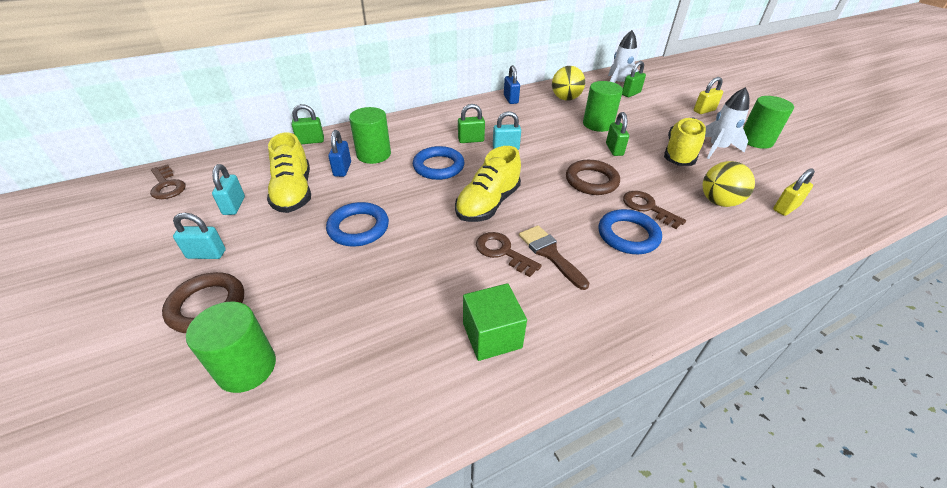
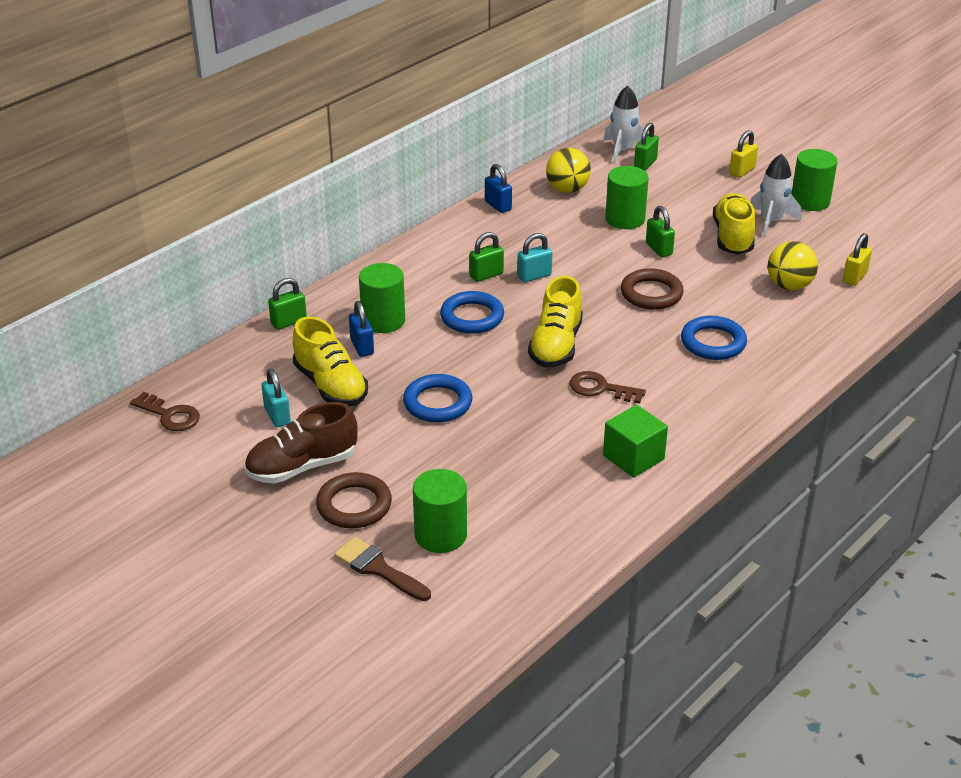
camera: 20 degrees left, 5 degrees down
(206, 254) = (302, 466): turquoise padlock -> brown shoe
(550, 253) = (647, 378): brown brush -> brown brush (378, 568)
(647, 208) = (721, 309): brown key -> none

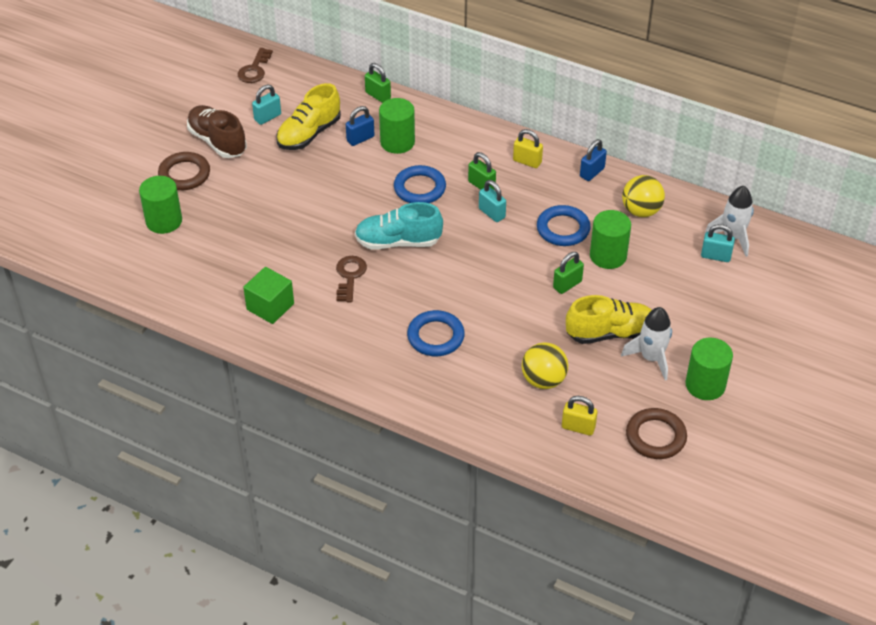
camera: 75 degrees right, 10 degrees up
(378, 568) = (126, 199): brown brush -> none
(437, 403) = (305, 191): blue ring -> blue ring (563, 229)
(556, 345) = (398, 242): yellow shoe -> turquoise shoe
(645, 164) = (715, 256): green padlock -> turquoise padlock
(651, 293) = (494, 289): brown ring -> brown ring (655, 437)
(742, 171) = (738, 328): yellow padlock -> yellow padlock (527, 161)

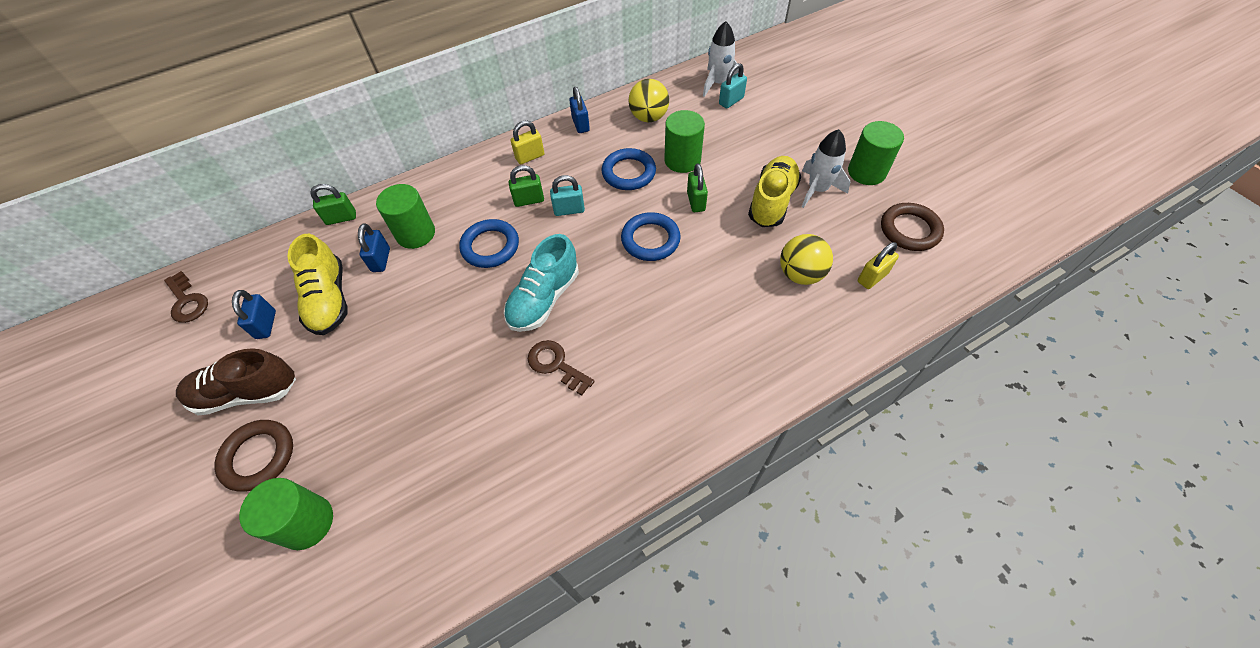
camera: 55 degrees left, 10 degrees up
(267, 117) = (266, 325): turquoise padlock -> blue padlock
(270, 306) = (539, 469): green cube -> none
(435, 336) = (692, 331): blue ring -> blue ring (650, 240)

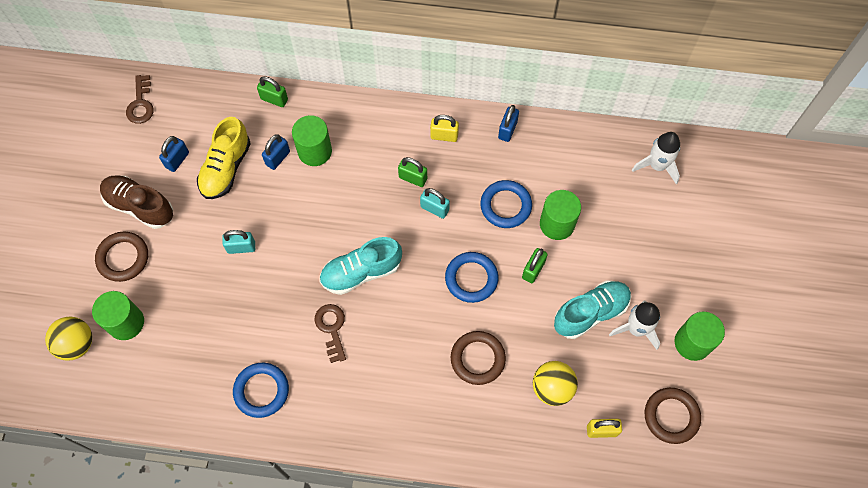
camera: 35 degrees right, 10 degrees up
(490, 246) = (357, 200): blue ring -> blue ring (261, 391)
(648, 117) = (567, 161): yellow ball -> yellow ball (76, 344)
(716, 295) = (477, 359): none -> brown ring
(731, 101) = (650, 192): turquoise padlock -> turquoise padlock (241, 247)
(772, 201) = (590, 313): yellow shoe -> turquoise shoe

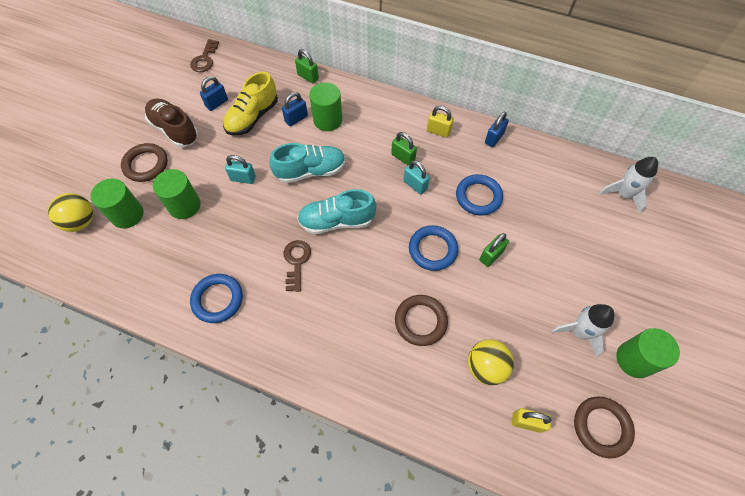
camera: 15 degrees right, 5 degrees down
(557, 224) = (521, 222): green cylinder -> green cylinder (184, 205)
(590, 313) = (537, 306): turquoise shoe -> turquoise shoe (311, 171)

